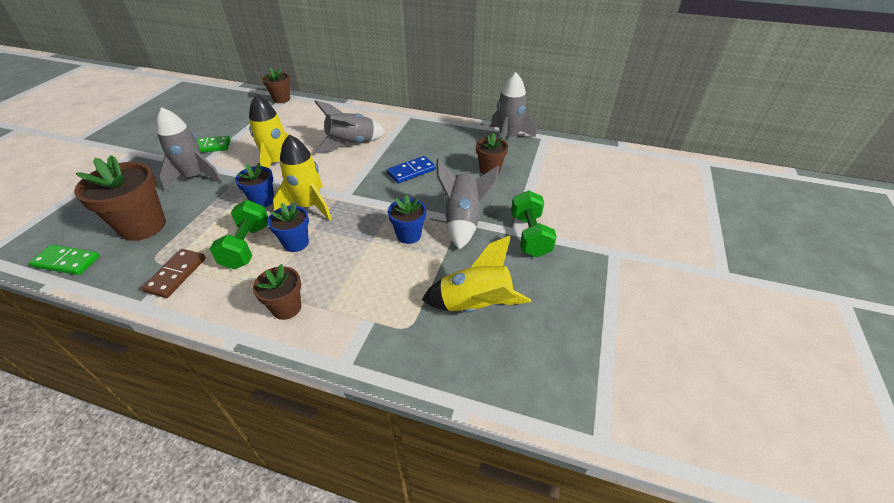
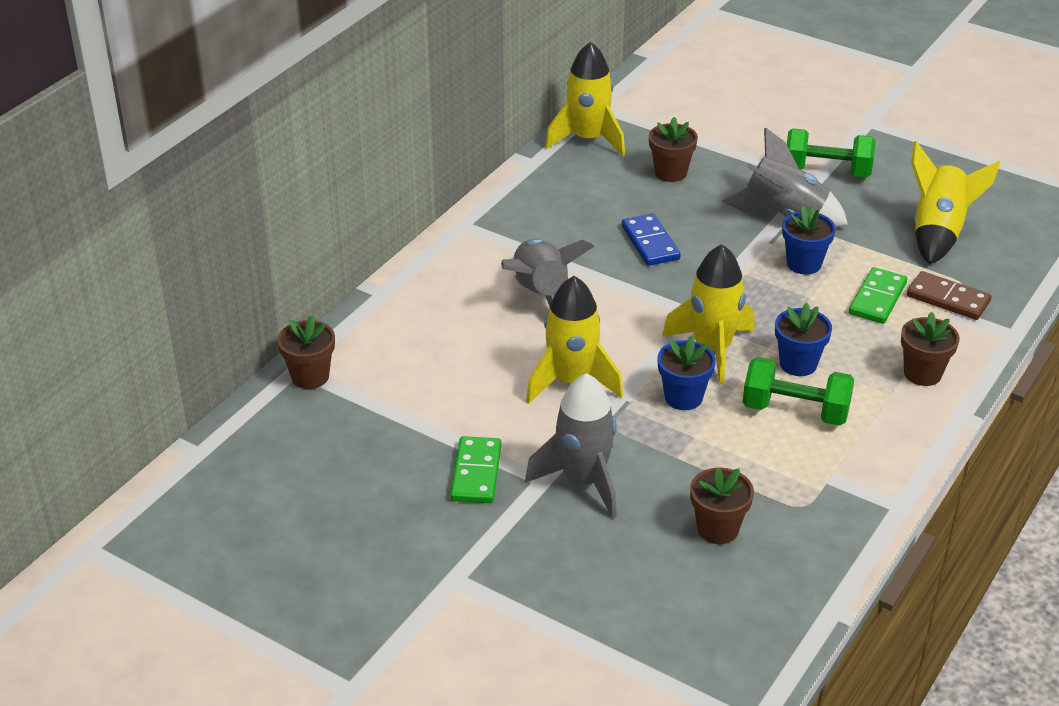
camera: 75 degrees left, 5 degrees down
(67, 261) = (790, 604): green domino -> green domino (877, 298)
(143, 226) = (717, 529): brown flower pot -> brown flower pot, size x0.58
(176, 275) = (843, 477): brown domino -> brown domino (948, 299)
(508, 138) = (587, 139): grey rocket -> yellow rocket

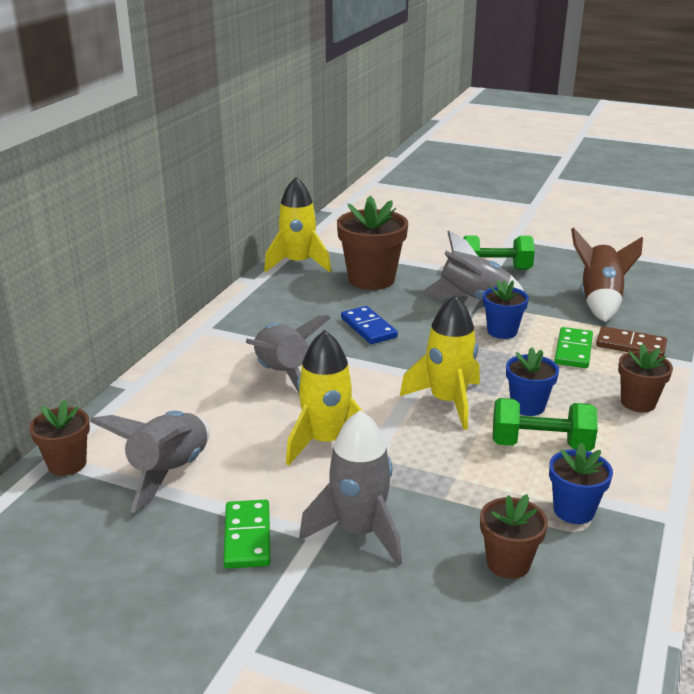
camera: 10 degrees left, 10 degrees down
(408, 397) = (168, 472): none -> grey rocket
(670, 173) = (371, 279): brown flower pot -> brown flower pot, size x1.74
(683, 397) = (434, 444): blue flower pot -> blue flower pot (574, 510)
(938, 232) = (600, 301): yellow rocket -> brown rocket

